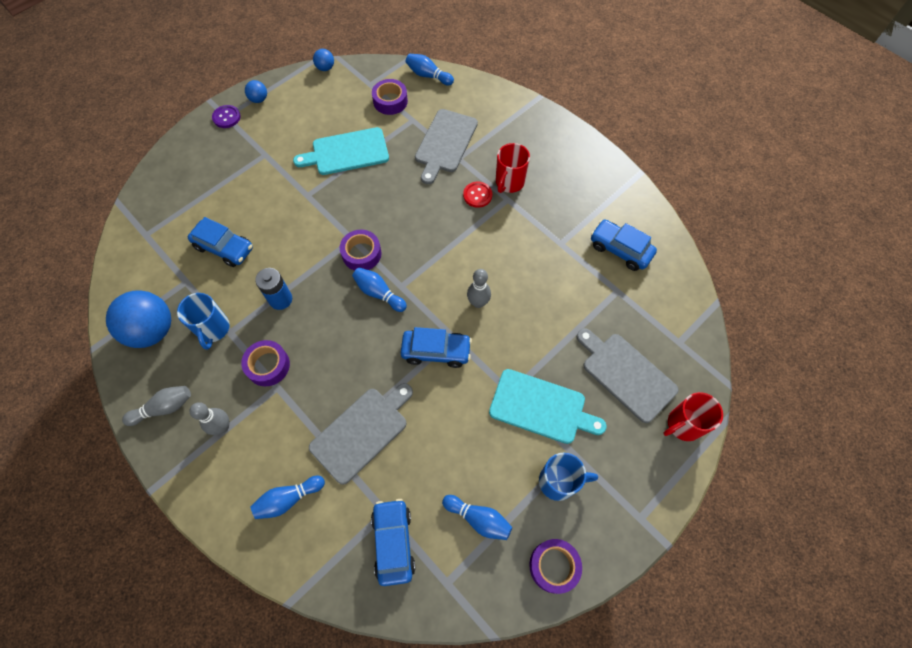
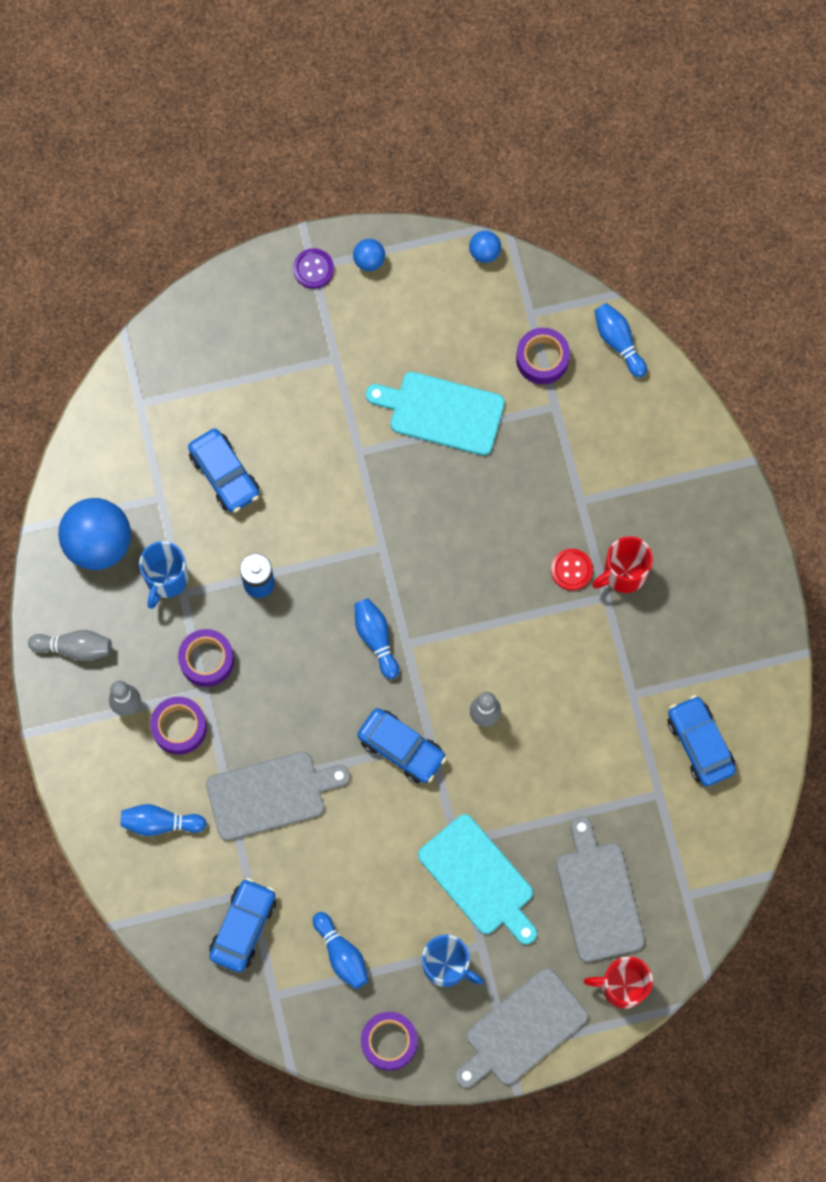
camera: 30 degrees right, 10 degrees up
(361, 254) = (383, 574): purple tape -> purple tape (179, 727)
(445, 143) = (576, 468): grey cutting board -> grey cutting board (522, 1030)

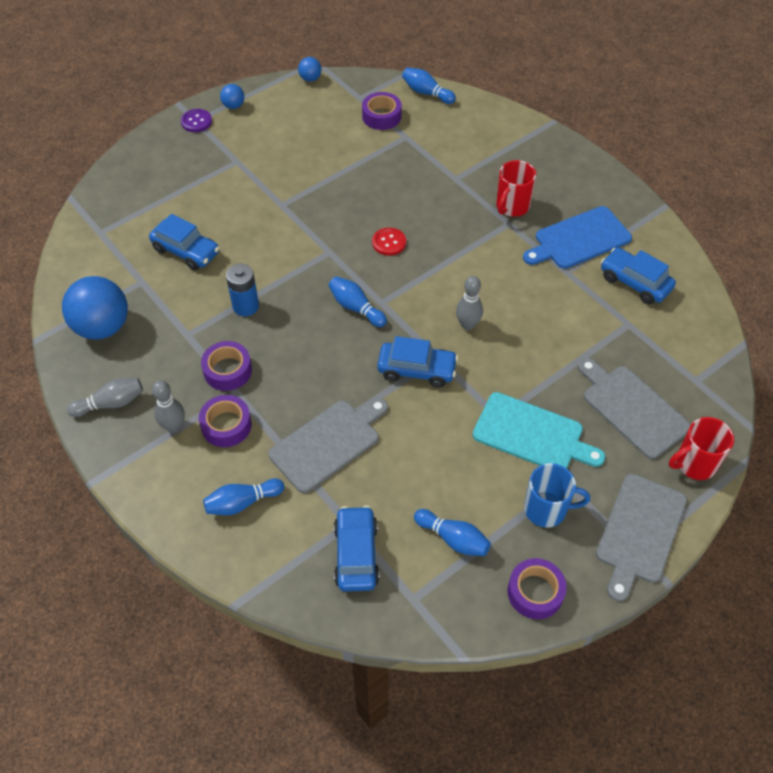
camera: 25 degrees left, 20 degrees down
(166, 579) = (169, 330): blue mug -> none
(441, 412) = (329, 165): turquoise cutting board -> none
(571, 570) = (474, 217): red button -> red button (389, 242)
(673, 656) = (579, 239): none -> blue cutting board

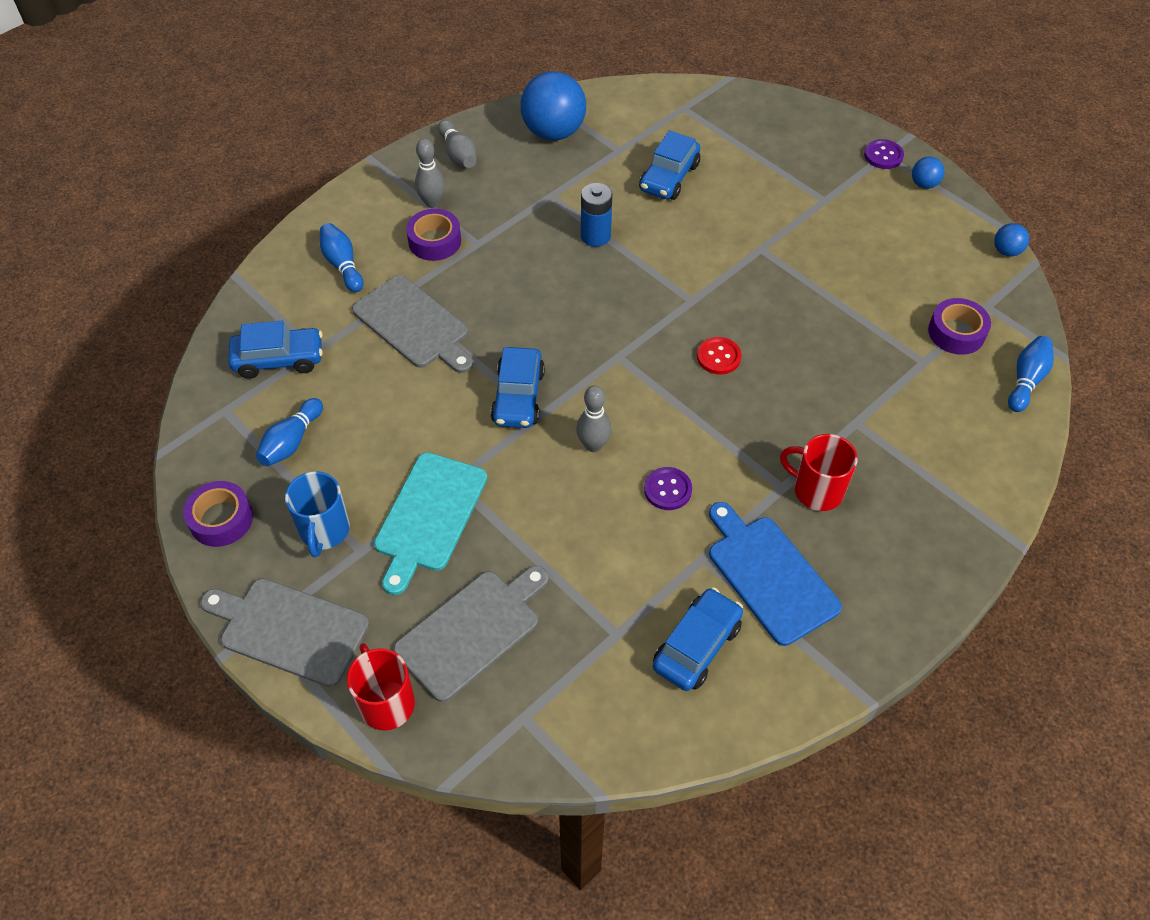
camera: 85 degrees right, 0 degrees up
(227, 370) = (505, 233): purple tape -> none
(356, 308) = (606, 333): blue bowling pin -> none
(509, 285) = (667, 489): none -> purple button

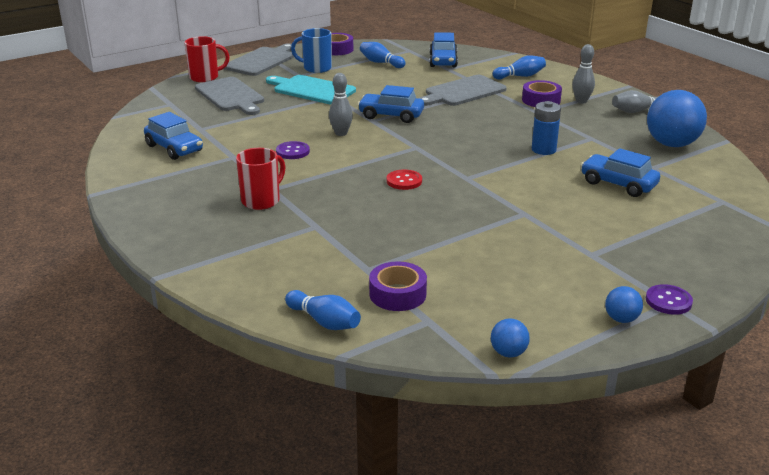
camera: 100 degrees right, 25 degrees down
(769, 575) = (206, 175): blue cutting board -> none

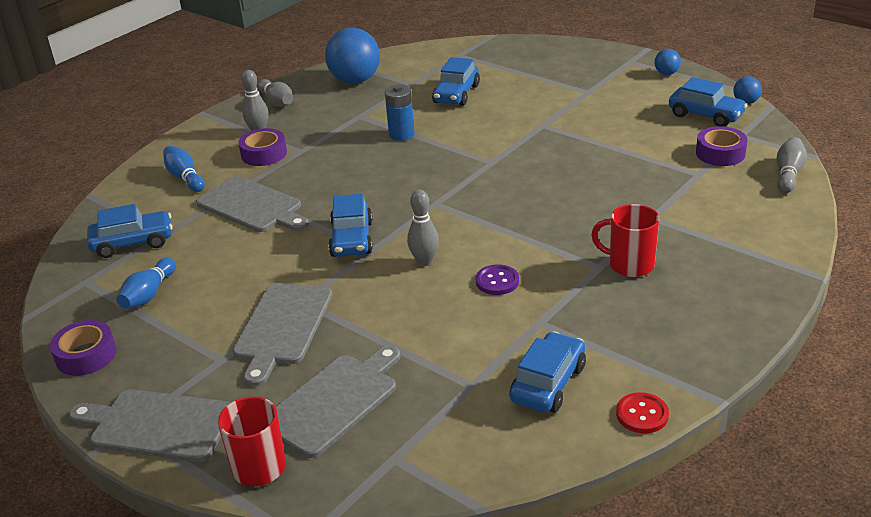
camera: 105 degrees left, 5 degrees up
(311, 90) = (282, 328): turquoise cutting board -> grey cutting board
(316, 68) = (185, 350): blue mug -> none
(324, 321) = (788, 174): blue bowling pin -> grey bowling pin
(404, 181) = (522, 192): red button -> red button (642, 414)
(490, 312) = (706, 115): none -> blue car
(668, 301) = (628, 62): purple button -> none

